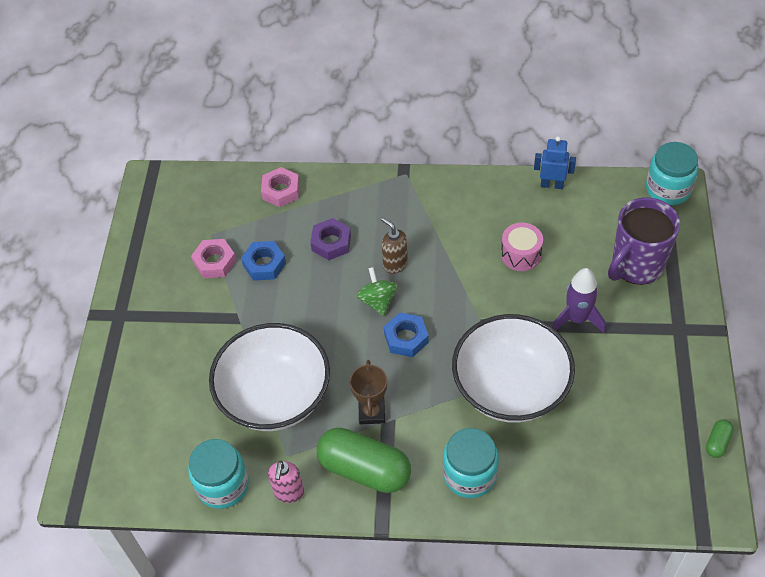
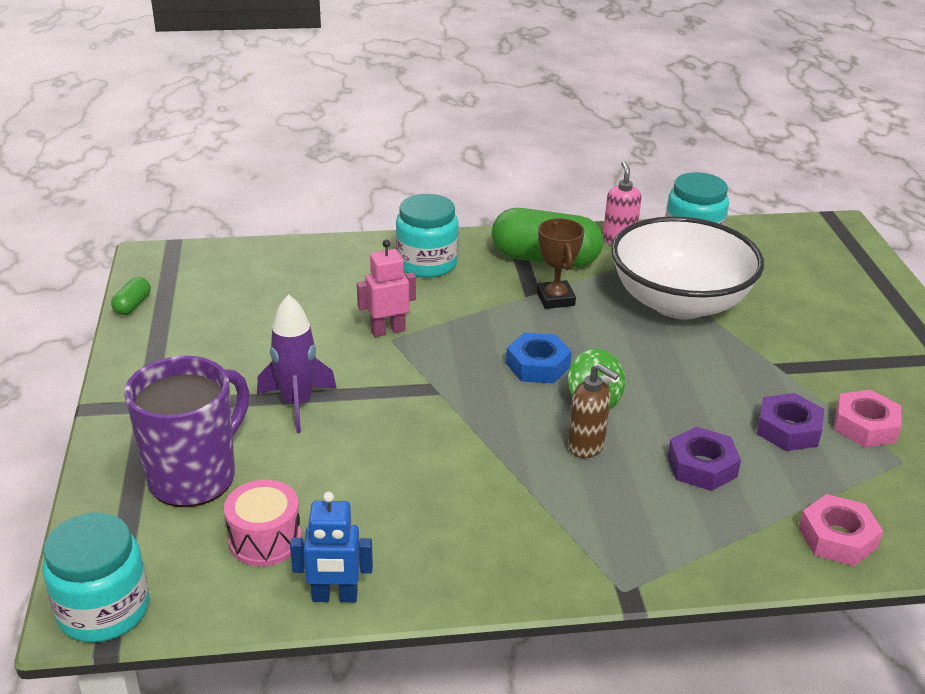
camera: 165 degrees right, 20 degrees down
(264, 264) = (788, 429): blue nut -> purple nut
(510, 388) = (388, 330): white bowl -> pink robot
(521, 254) = (386, 476): pink drum -> pink drum (265, 539)

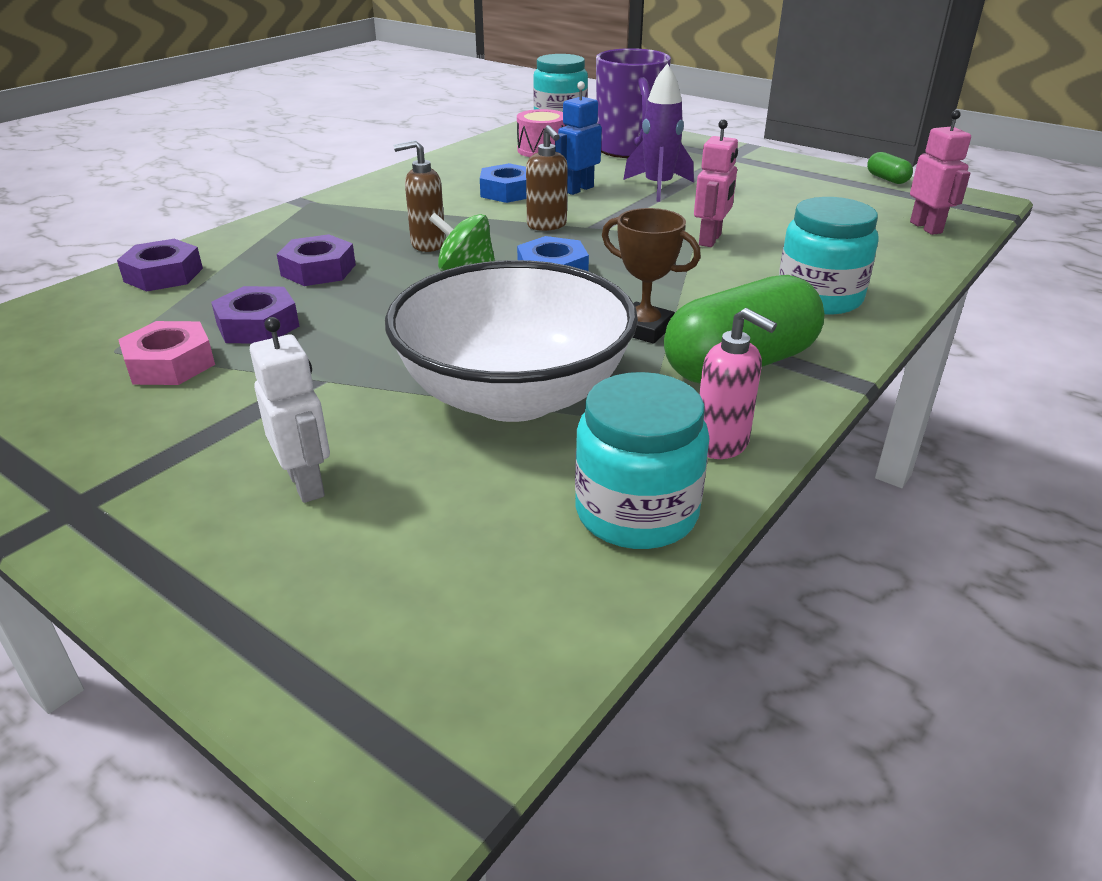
camera: 135 degrees right, 0 degrees up
(244, 262) = (926, 227): none -> pink robot
(335, 597) = (468, 151): blue robot -> blue robot (578, 189)
(422, 480) = (508, 192): none -> blue nut
(466, 412) = (547, 225): none -> brown soap dispenser
(822, 314) = (306, 484): none -> white robot
(837, 537) = (163, 275): pink nut -> purple nut

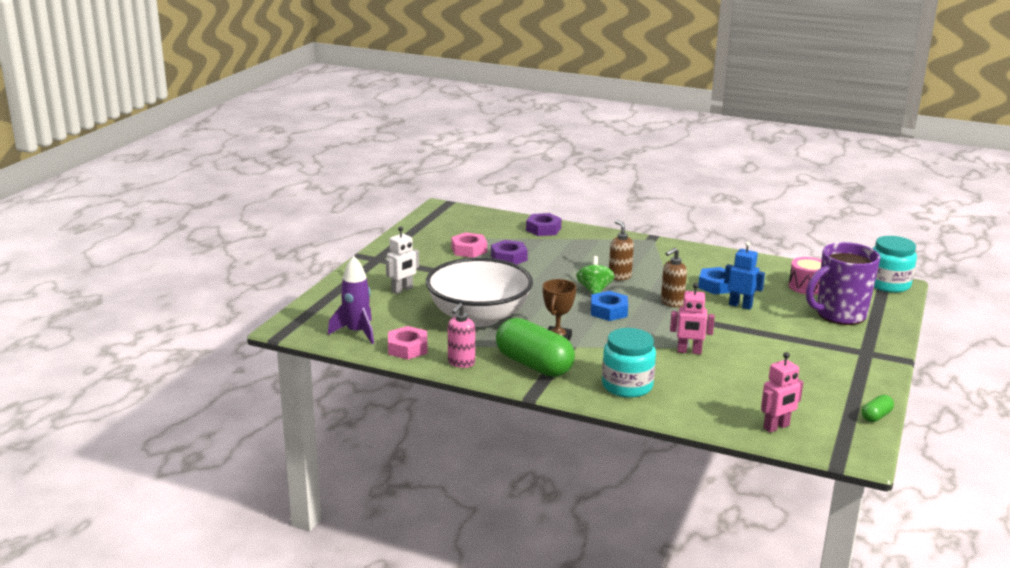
camera: 75 degrees right, 10 degrees down
(318, 270) = (571, 258): purple nut -> none
(636, 512) = (407, 348): turquoise jar -> pink nut
(658, 187) = (769, 330): purple rocket -> purple rocket (357, 332)

